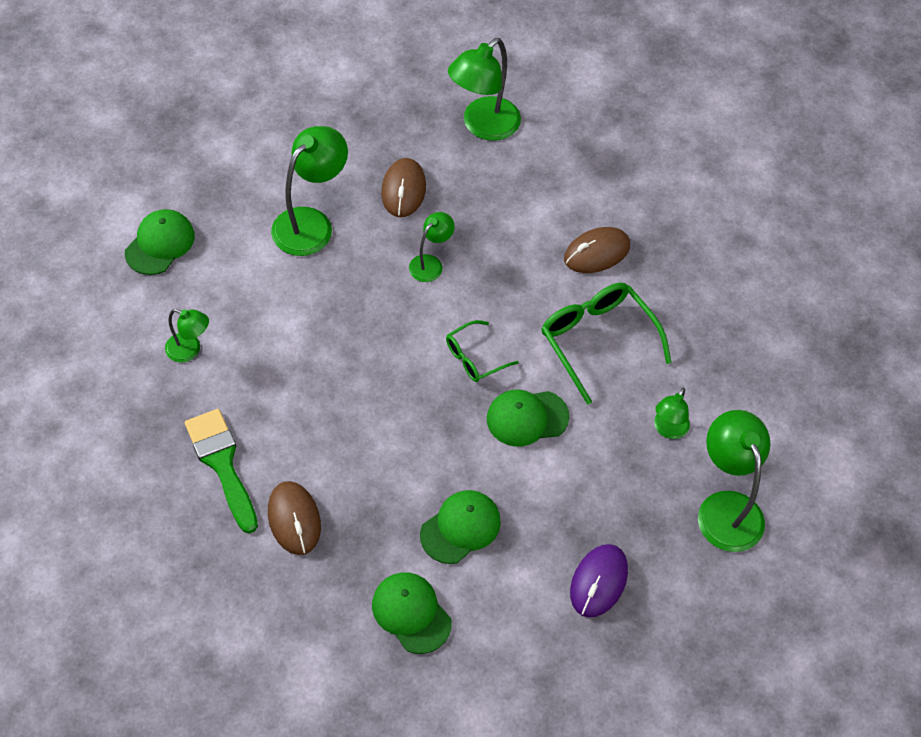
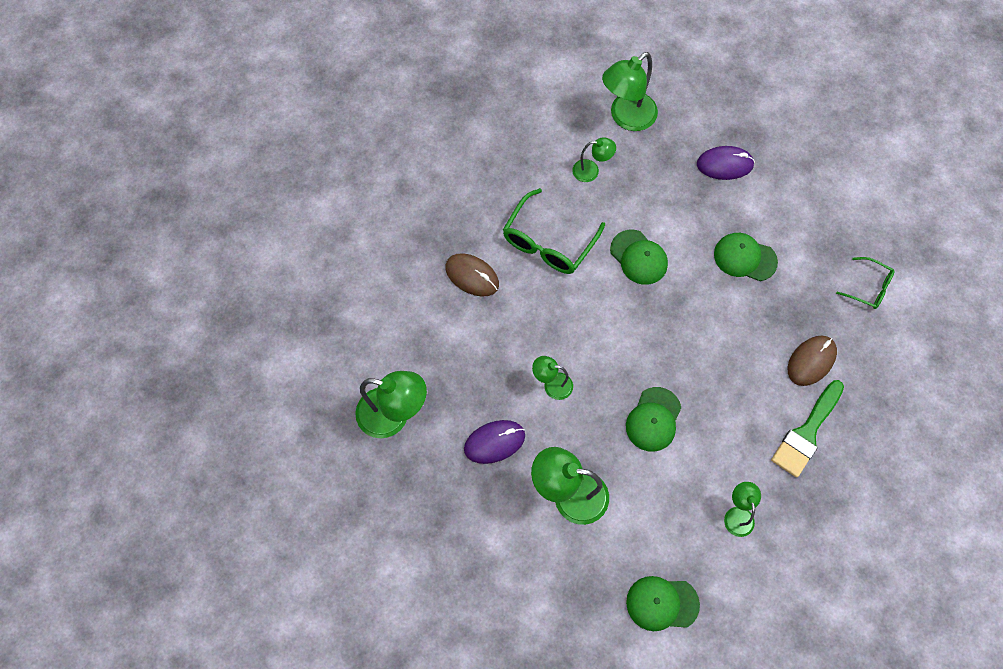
camera: 115 degrees left, 10 degrees up
(403, 190) = (494, 442): brown mouse -> purple mouse
(411, 613) = (820, 257): green cap -> green cap (653, 419)
(474, 358) = (613, 313): green glasses -> green glasses (869, 287)

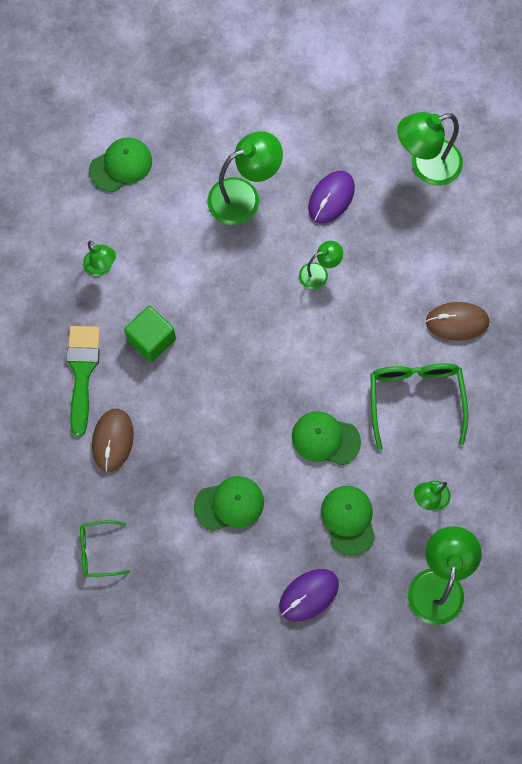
camera: 145 degrees right, 5 degrees up
(653, 419) = (216, 299): green cap -> green cap (348, 520)
(730, 422) = (151, 339): none -> green cube

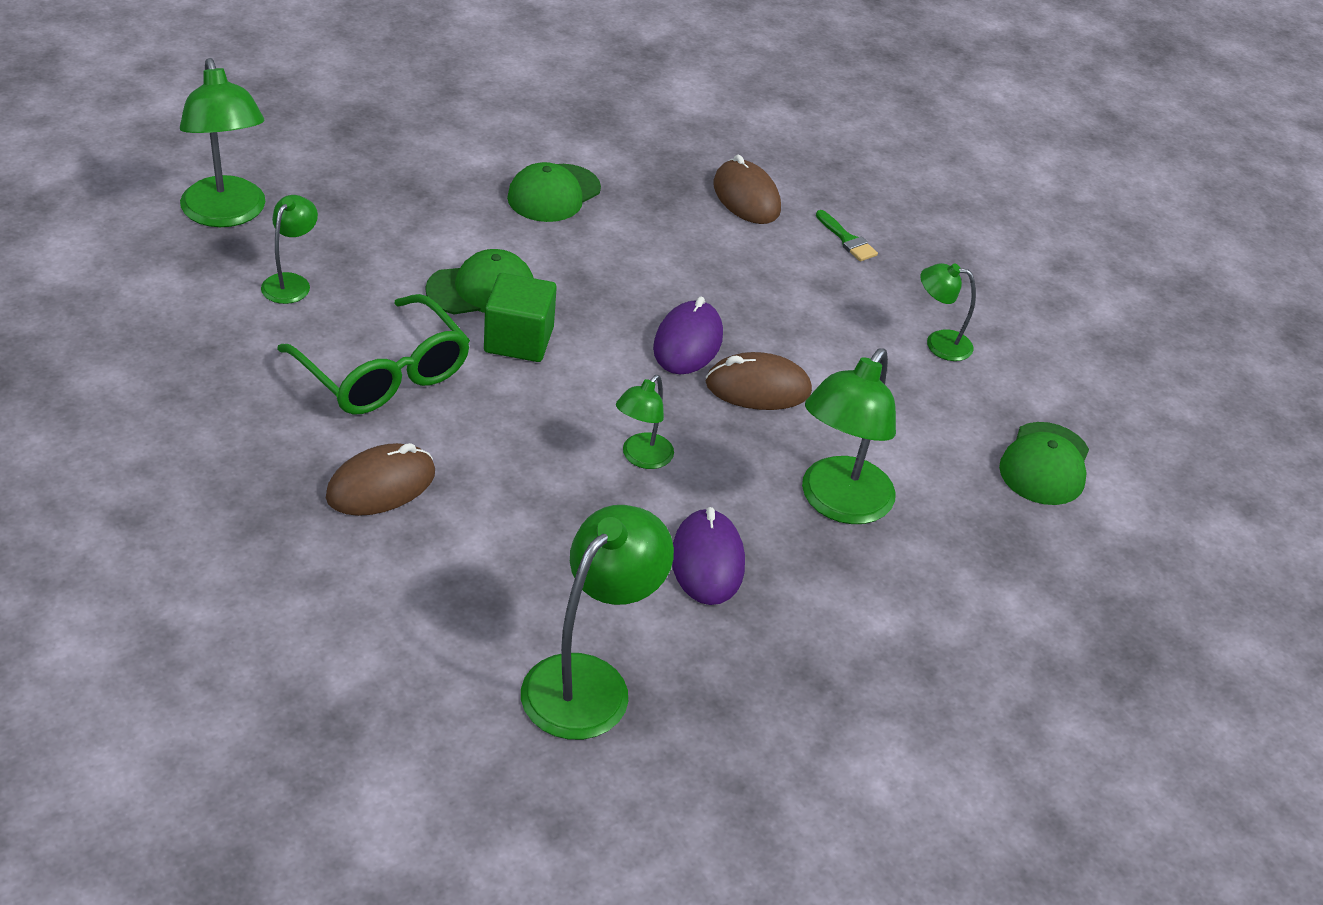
camera: 140 degrees right, 30 degrees down
(82, 372) = (847, 239): green brush -> green brush, size x0.50
(98, 551) = (668, 113): green glasses -> none
(151, 339) = (798, 299): green cube -> green cube (518, 340)
(225, 288) = (758, 388): none -> brown mouse
(308, 595) = (390, 155): purple mouse -> purple mouse (688, 342)
(348, 520) = (389, 229): green cap -> none

